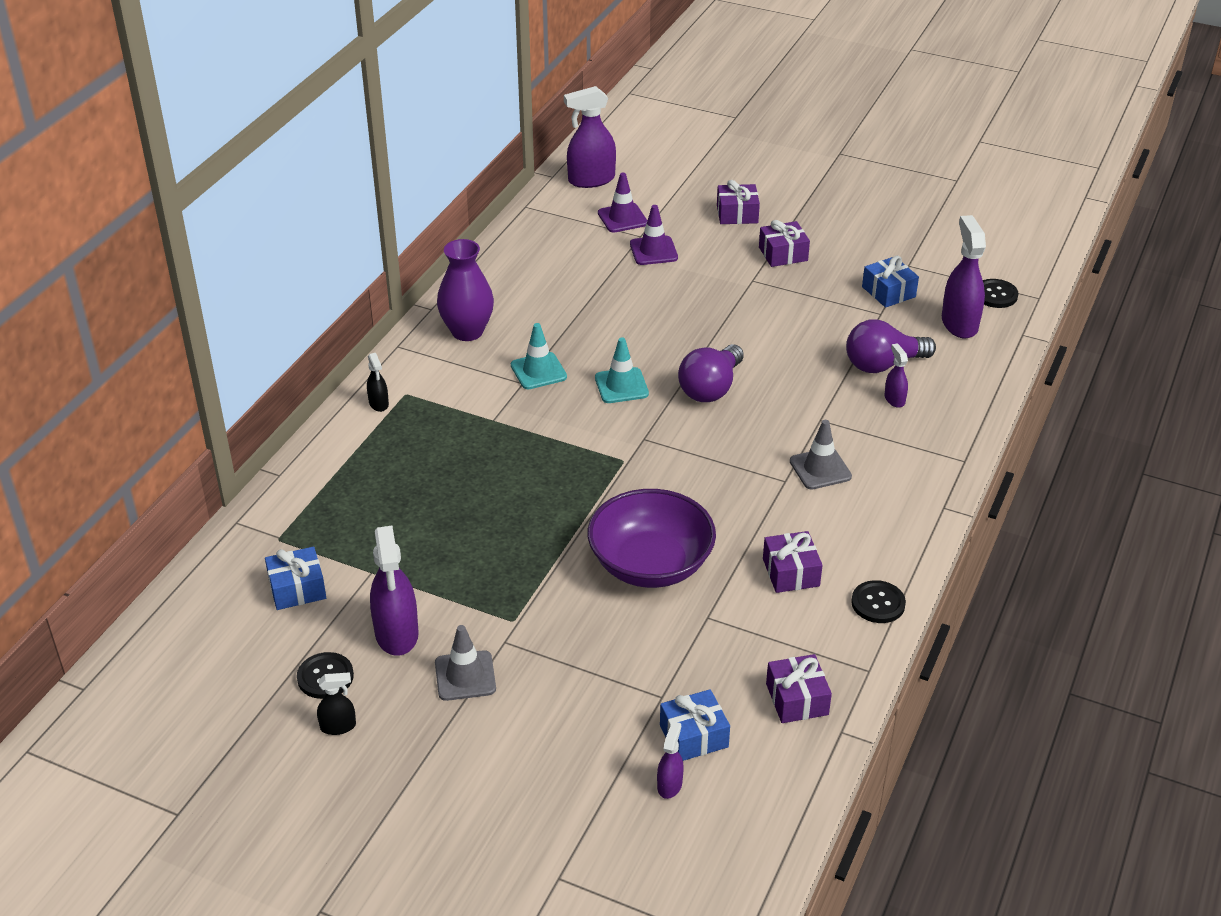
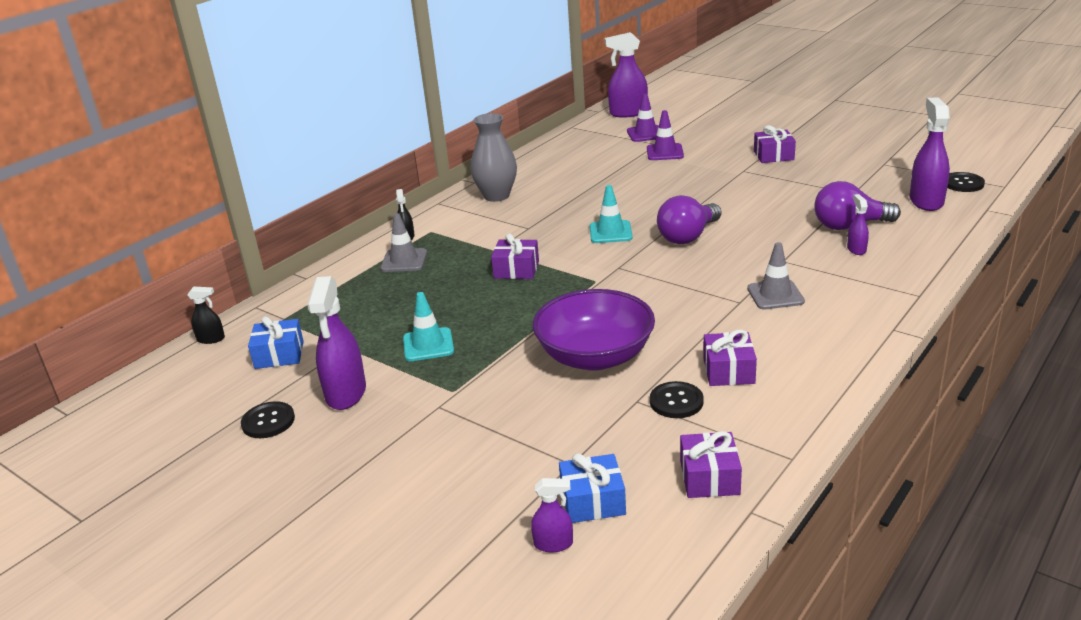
camera: 15 degrees right, 10 degrees down
(338, 726) = (259, 461): black spray bottle -> black spray bottle (211, 339)
(465, 676) = (391, 431): grey traffic cone -> grey traffic cone (404, 261)
(467, 331) = (496, 196): purple vase -> grey vase
(538, 371) = (544, 221): turquoise traffic cone -> turquoise traffic cone (428, 345)
(669, 785) = (553, 544): purple spray bottle -> purple spray bottle turned 60 degrees clockwise
(737, 214) = (740, 132): purple gift -> purple gift (516, 269)
(878, 603) = (812, 401): black button -> black button (676, 401)
(888, 292) = (863, 180): blue gift -> none

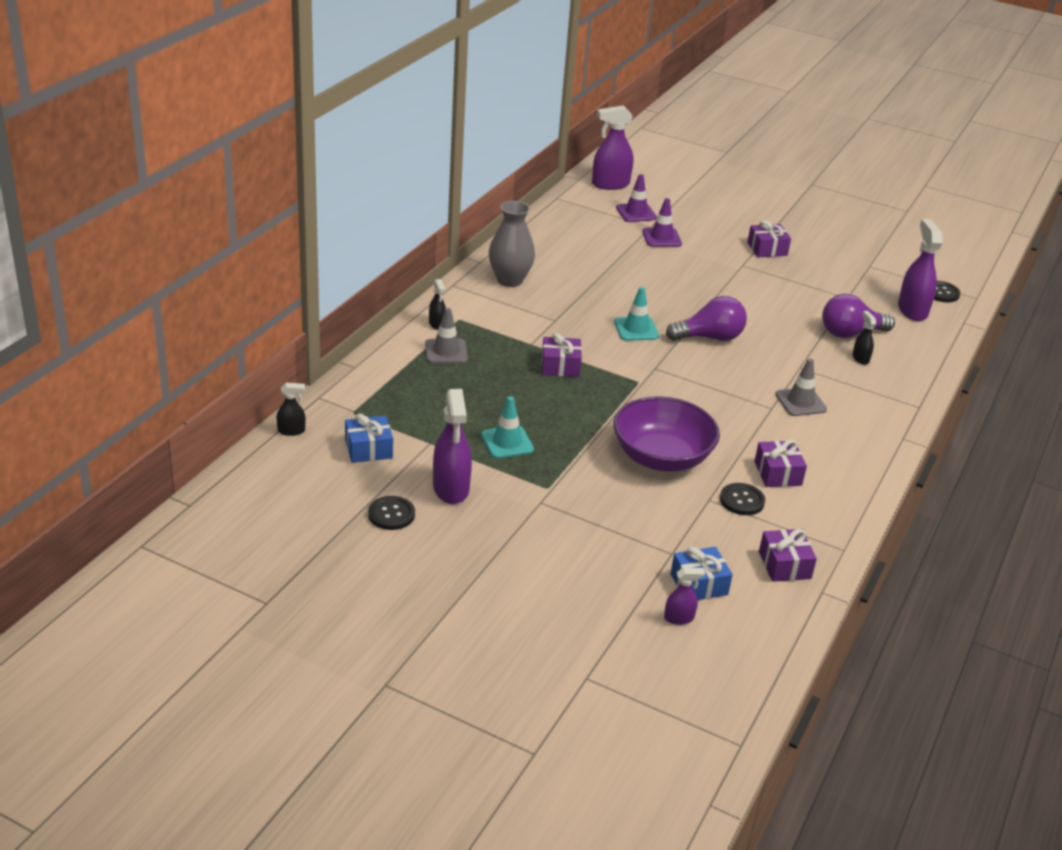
camera: 15 degrees left, 5 degrees up
(688, 236) = (709, 337): purple light bulb -> purple light bulb turned 135 degrees counterclockwise
(856, 249) = (860, 358): purple spray bottle -> black spray bottle

